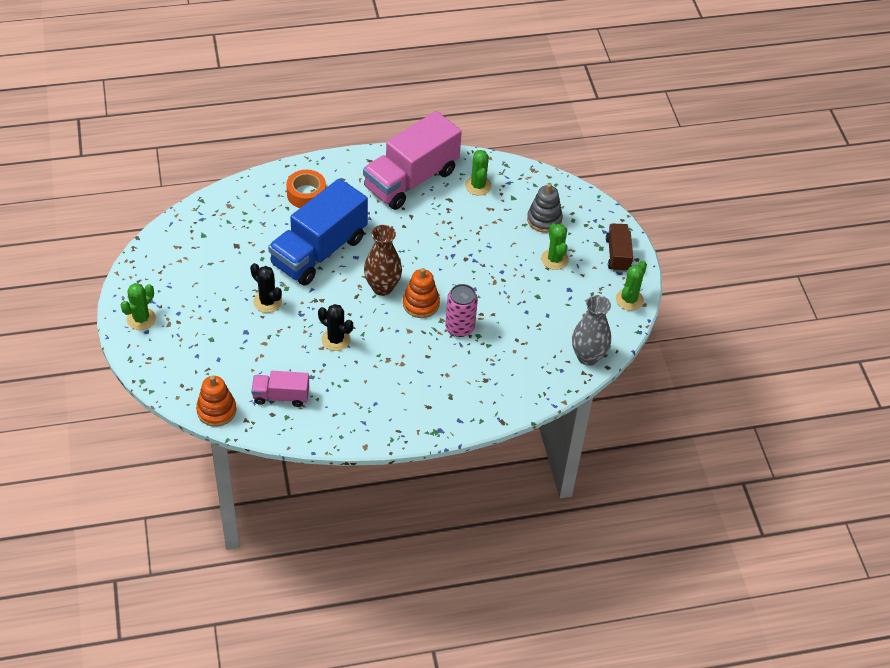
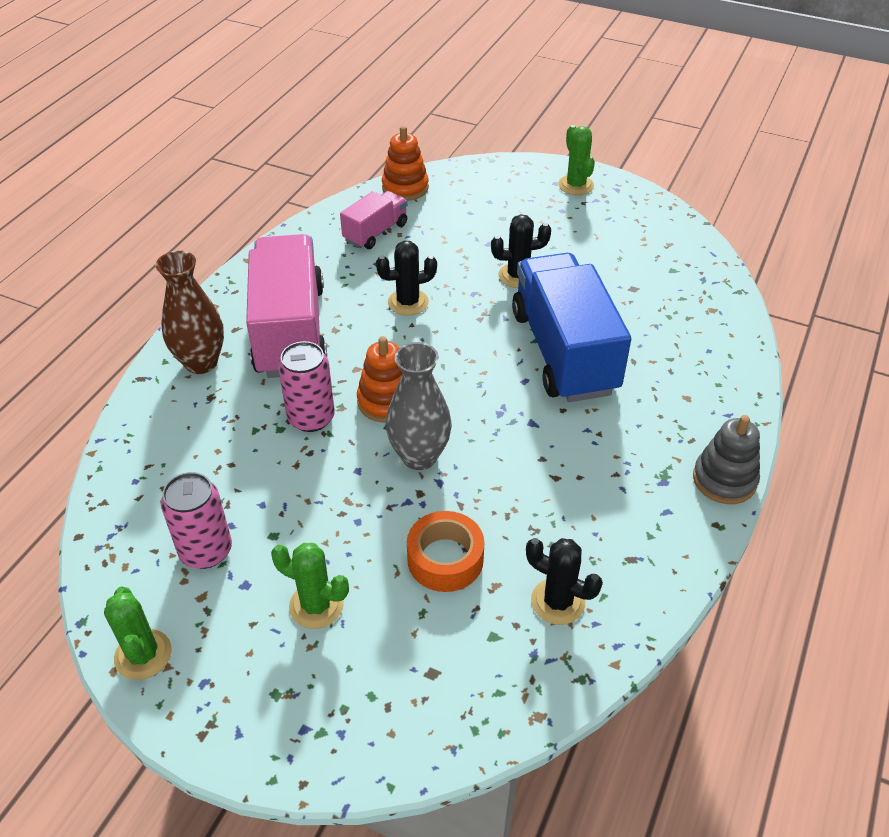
camera: 130 degrees right, 5 degrees down
(306, 194) = (684, 388): orange tape -> orange tape (445, 559)
(382, 287) = (449, 379): brown vase -> brown vase (201, 362)
(411, 179) = (635, 519): pink truck -> pink truck (290, 331)
(478, 186) = (558, 601): green cactus -> black cactus
(544, 219) = (408, 649): grey stacking toy -> grey stacking toy (724, 480)
(568, 314) = (206, 551): none -> pink can
(588, 357) = (118, 524): grey vase -> grey vase (419, 456)
(618, 255) = (238, 710): brown truck -> none

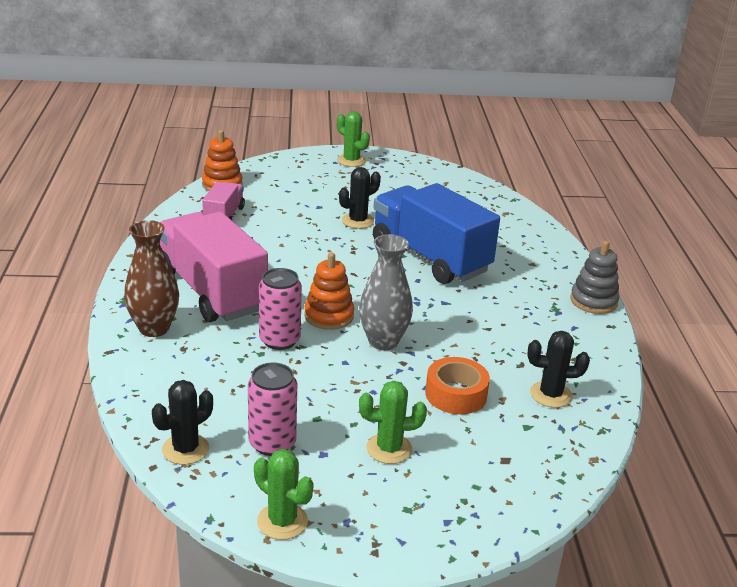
camera: 30 degrees left, 15 degrees down
(408, 302) = (290, 253): black cactus -> black cactus (185, 449)

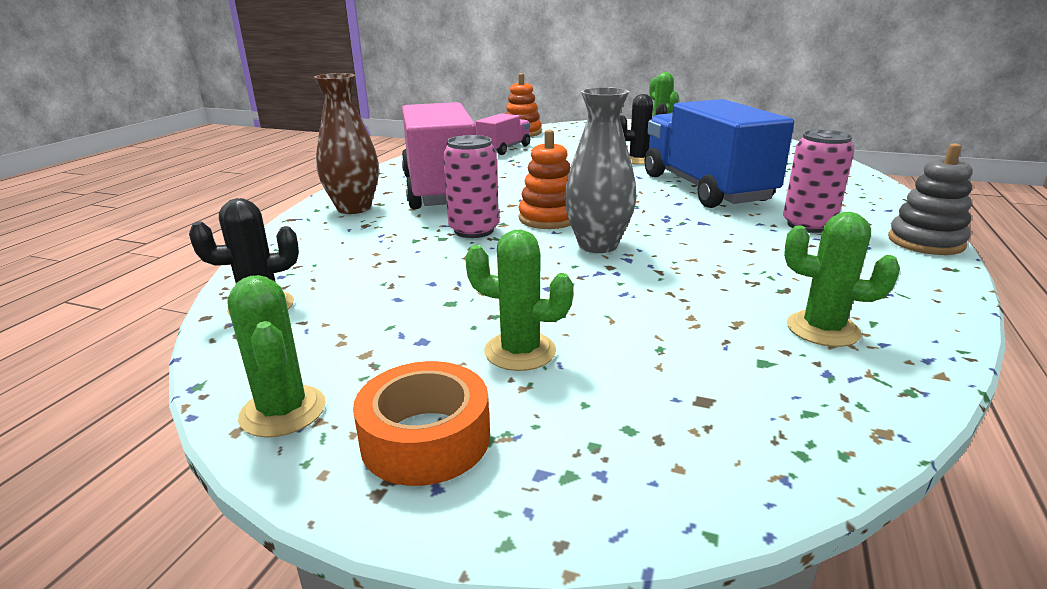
camera: 25 degrees right, 5 degrees down
(272, 443) = (368, 318): pink can -> pink can (808, 225)
(456, 394) = (664, 307): orange tape -> orange tape (426, 438)
(550, 395) = (822, 329): black cactus -> green cactus

